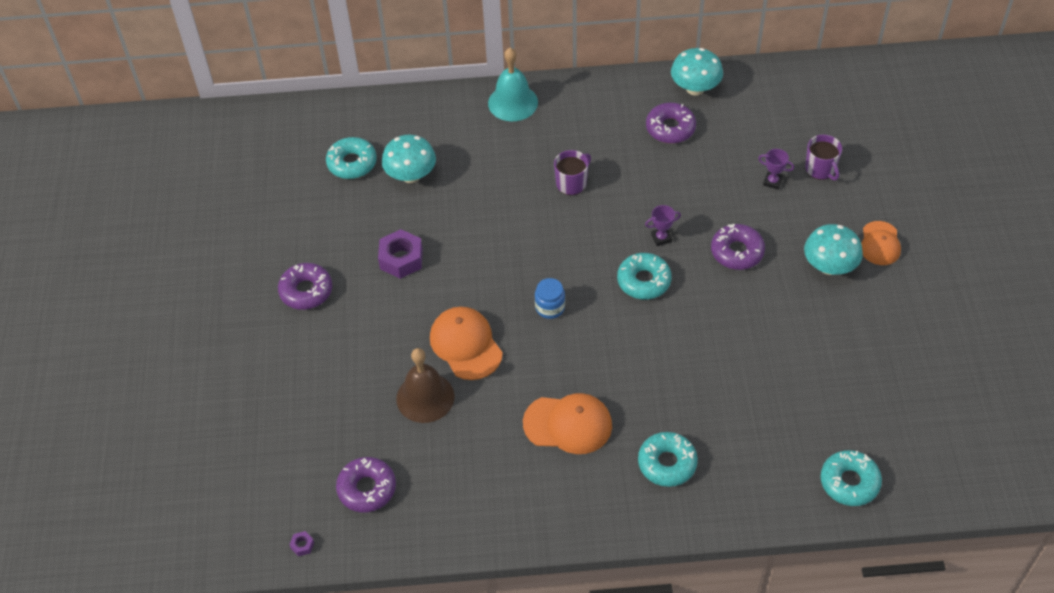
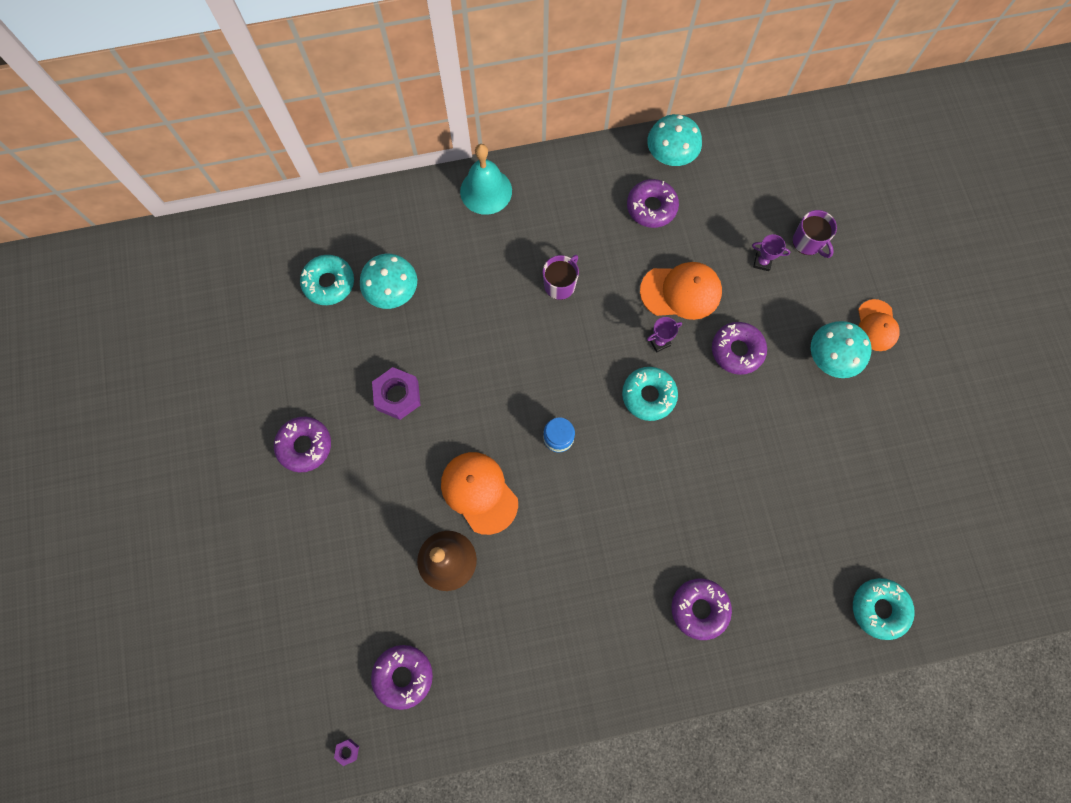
camera: 10 degrees left, 20 degrees up
(568, 424) = (595, 575): orange cap -> orange cap (681, 292)
(667, 463) = (699, 609): turquoise donut -> purple donut

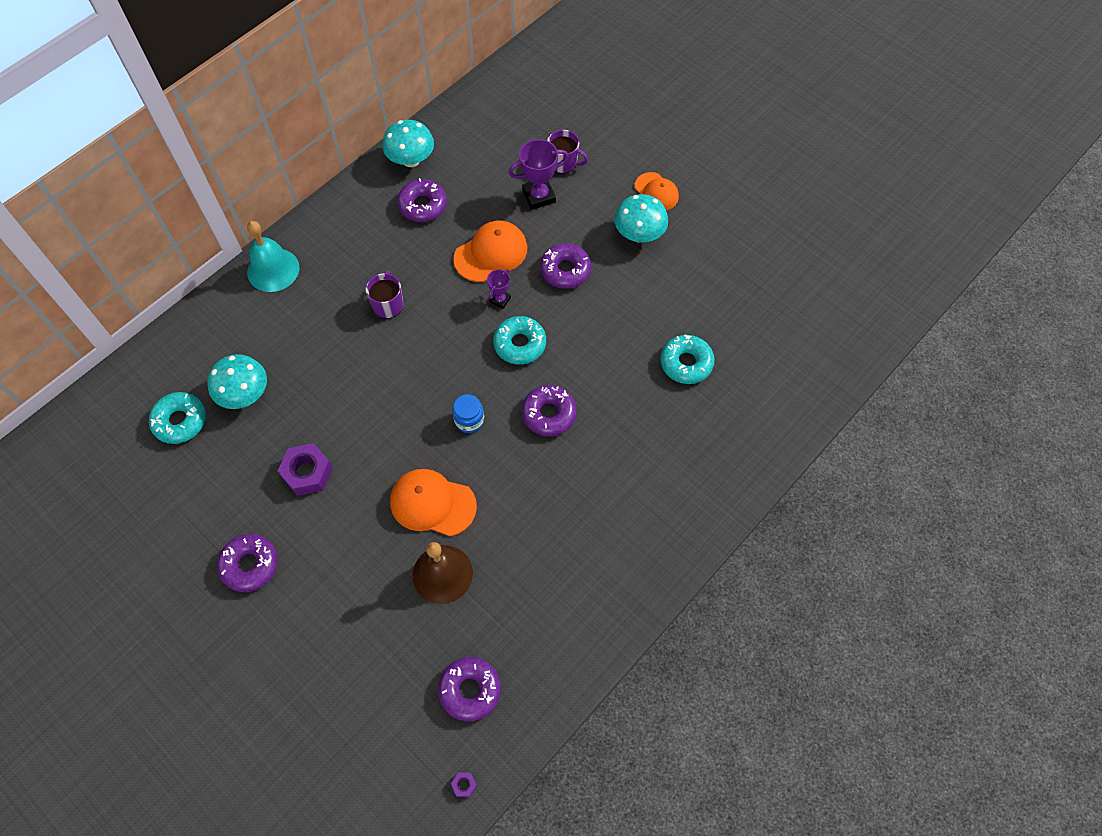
camera: 35 degrees left, 10 degrees down
(699, 609) = (672, 475): purple donut -> purple donut (549, 414)
(762, 262) = (539, 196): purple trophy -> purple trophy, size x1.75
(879, 608) = (801, 387): turquoise donut -> turquoise donut (686, 363)

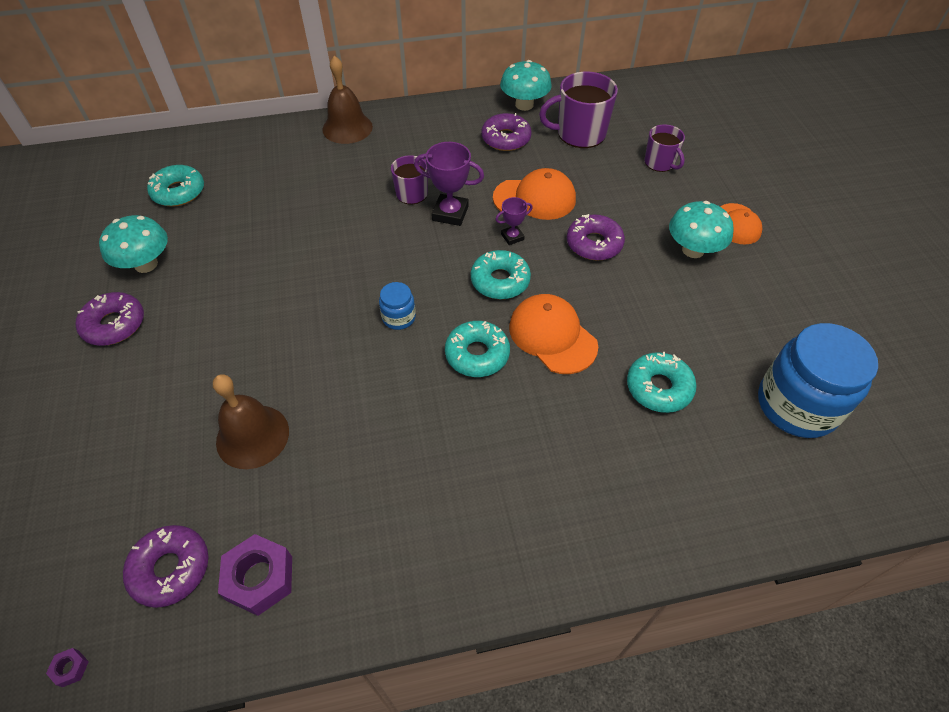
camera: 35 degrees right, 10 degrees down
(245, 394) = (242, 199): turquoise mushroom -> turquoise mushroom (146, 264)
(273, 270) = (347, 128): turquoise bell -> brown bell
(307, 473) = (228, 281): purple nut -> purple nut (260, 578)
(432, 503) = (302, 368): orange cap -> orange cap (552, 336)
(480, 167) = (579, 134): none -> purple mug
(539, 196) = (615, 177): purple trophy -> purple trophy (450, 213)
(549, 414) = (477, 354): purple donut -> turquoise donut
(777, 322) = (796, 405): none -> blue jar

